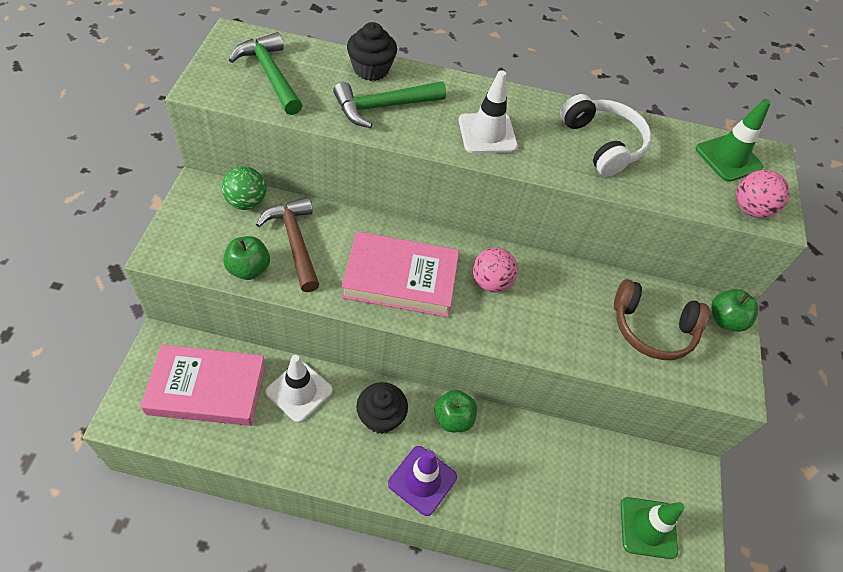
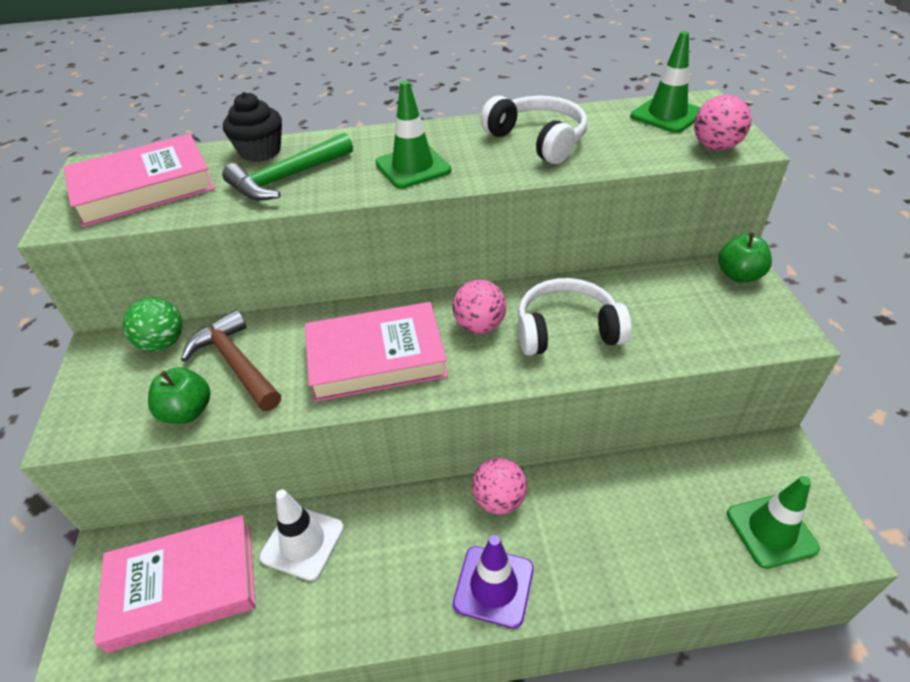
camera: 10 degrees left, 10 degrees down
(270, 75) = (144, 188): green hammer -> pink book
(381, 417) = (413, 532): black cupcake -> none
(453, 418) = (498, 500): green apple -> pink ball
(487, 133) = (413, 167): white traffic cone -> green traffic cone
(557, 313) = (566, 330): none -> white headphones
(652, 329) = (672, 309): brown headphones -> none

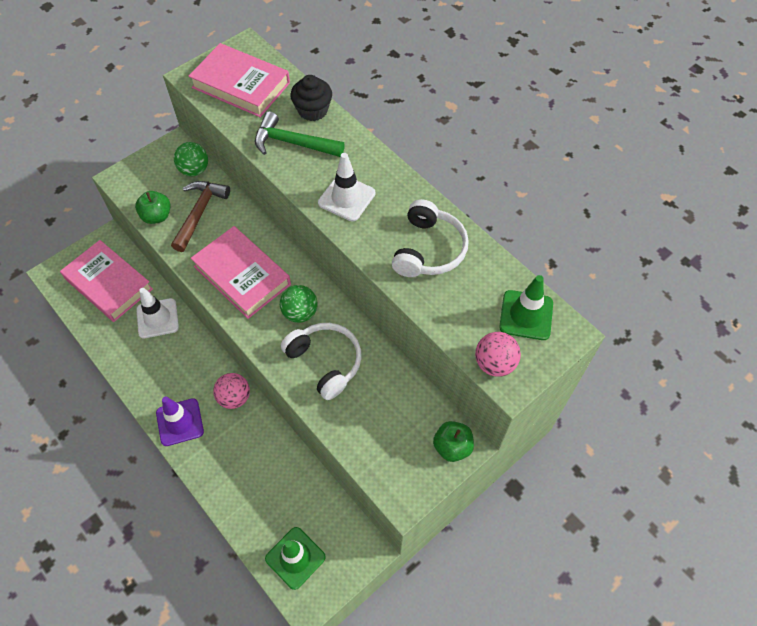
camera: 55 degrees right, 15 degrees up
(413, 167) = (346, 198): green traffic cone -> white traffic cone
(479, 325) = (300, 313): pink ball -> green ball

